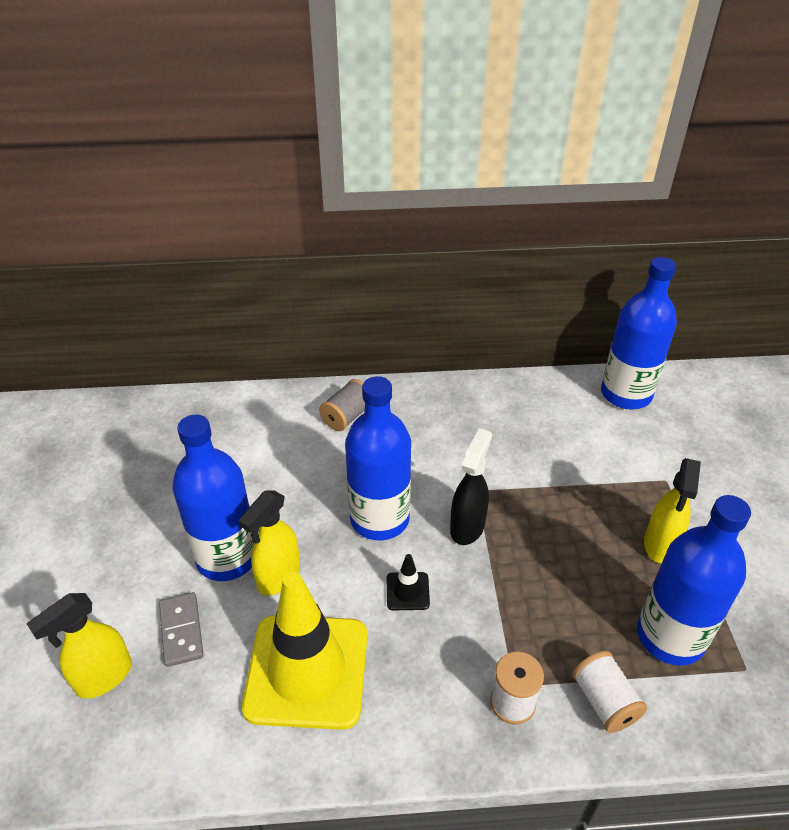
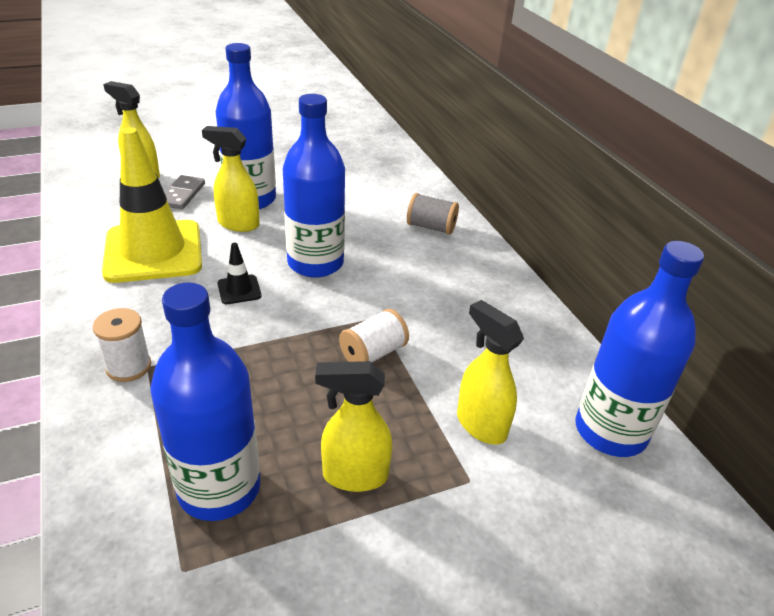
camera: 70 degrees right, 5 degrees down
(182, 630) = (182, 194): grey domino -> grey domino turned 45 degrees counterclockwise
(467, 527) = (325, 316): black spray bottle -> none
(604, 701) = (131, 433): white spool -> white spool (373, 353)
(614, 459) = (480, 425): none -> yellow spray bottle

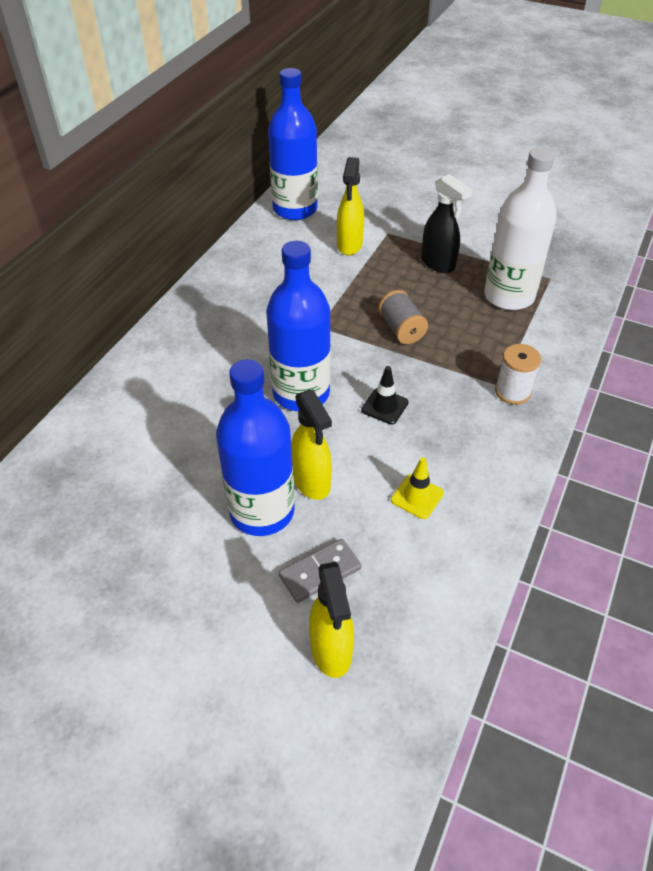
camera: 130 degrees left, 10 degrees up
(153, 251) = (417, 496): yellow traffic cone -> yellow traffic cone, size x0.40
(219, 488) = (509, 296): blue bottle -> white bottle
(354, 475) = (438, 264): yellow spray bottle -> black spray bottle
(373, 353) = (353, 307): white spool -> none
(431, 227) = (166, 367): grey spool -> grey spool (401, 329)

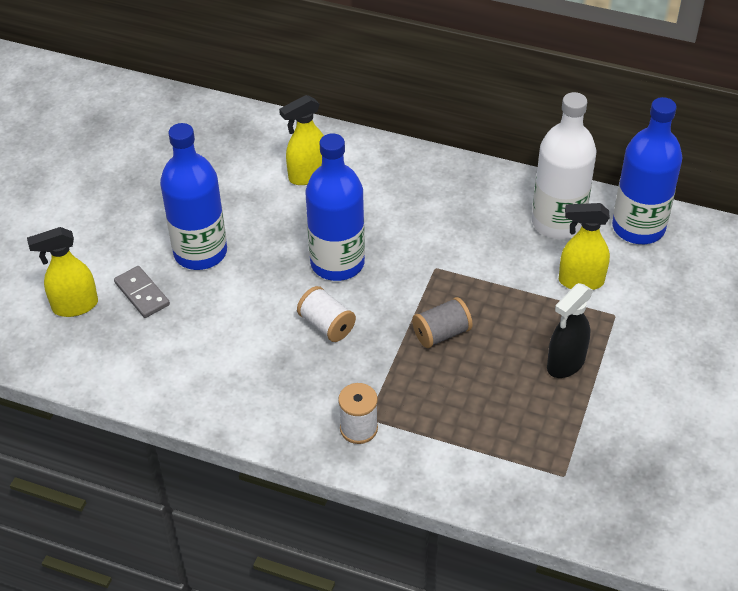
camera: 85 degrees right, 0 degrees up
(311, 482) = (232, 280): yellow spray bottle -> yellow spray bottle (307, 175)
(384, 406) = (326, 325): black traffic cone -> white spool
(417, 496) = (219, 353): yellow traffic cone -> none
(509, 296) = (518, 431): white bottle -> white bottle (557, 222)

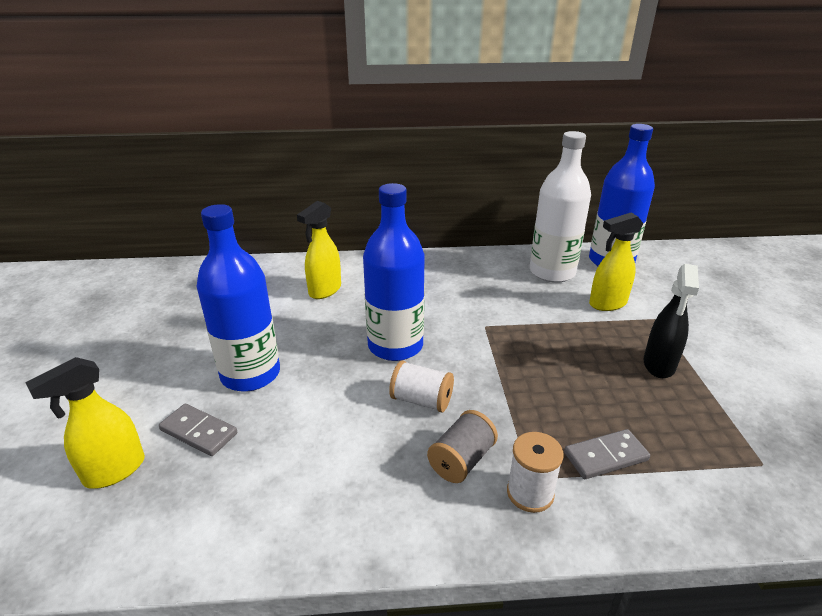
camera: 25 degrees left, 15 degrees down
(440, 423) = (605, 456): none -> grey domino
(441, 333) = (534, 374): grey spool -> grey spool (461, 460)

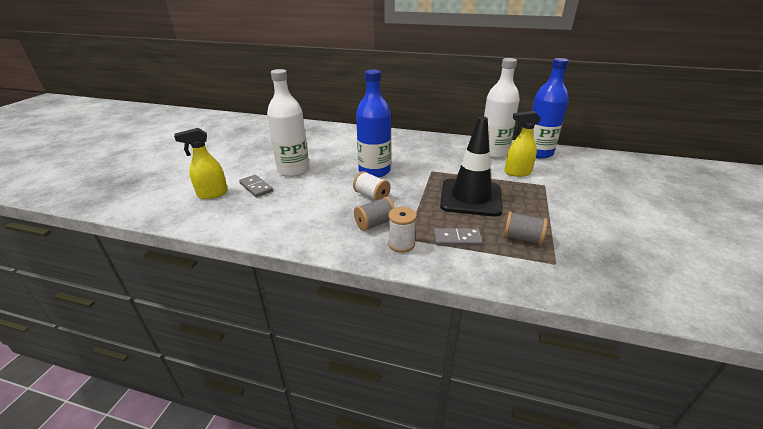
camera: 20 degrees right, 0 degrees up
(250, 374) = (293, 170): blue bottle -> white bottle
(324, 290) = (353, 142): yellow spray bottle -> none
(574, 367) = (470, 197): none -> black traffic cone
(659, 365) = (526, 206): black spray bottle -> none
(691, 428) = (522, 238): none -> grey spool

